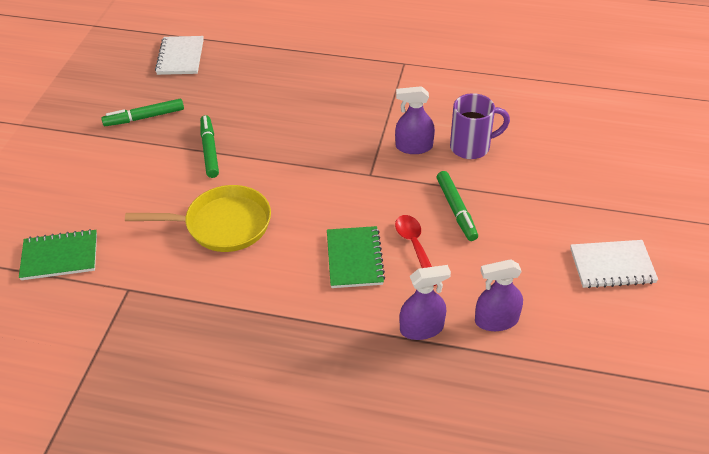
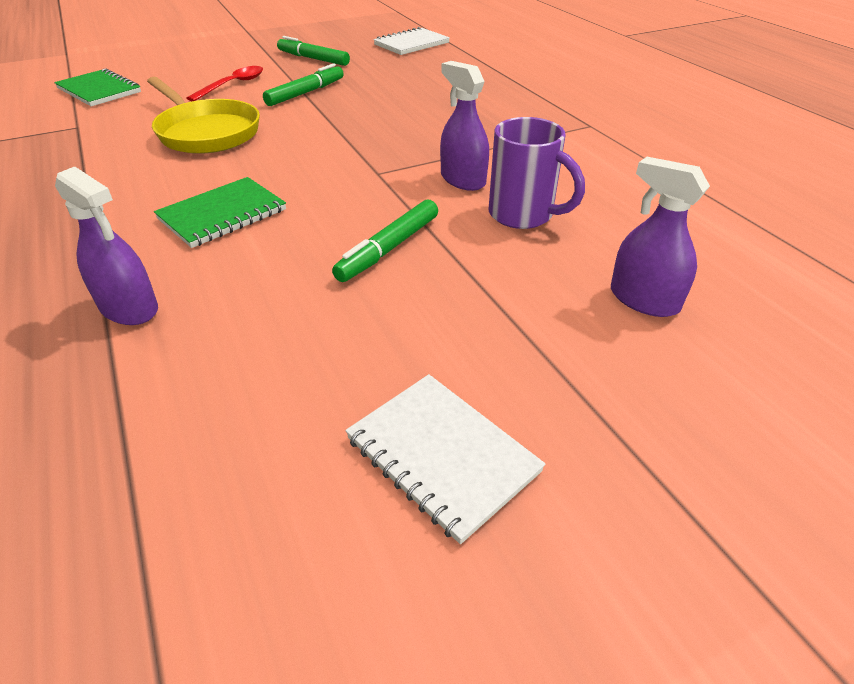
camera: 50 degrees right, 5 degrees down
(415, 247) = (284, 245): red spoon -> red spoon (233, 85)
(496, 320) = (193, 370): purple spray bottle -> purple spray bottle (644, 300)

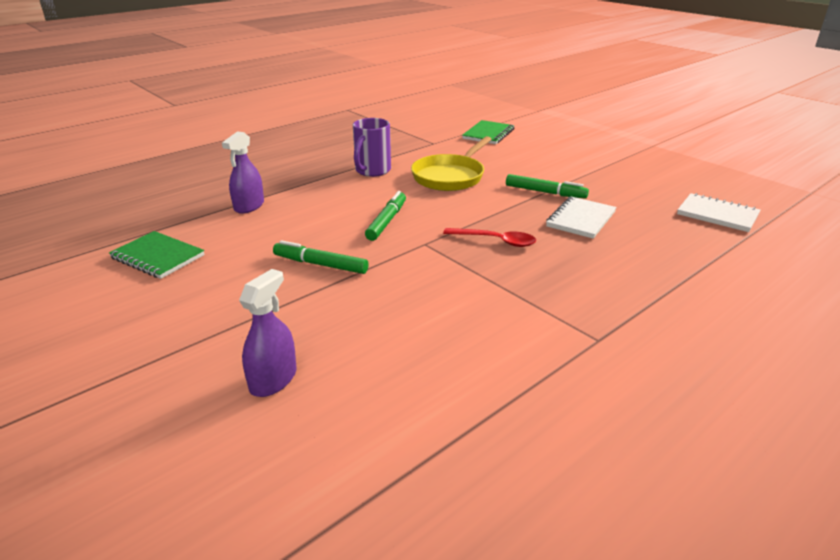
camera: 75 degrees right, 10 degrees down
(222, 215) = (345, 206): green notebook -> green notebook (157, 257)
(233, 85) = (535, 166): red spoon -> red spoon (496, 241)
(313, 59) = (621, 181): green marker -> green marker (386, 221)
(442, 455) = (129, 309): white notebook -> white notebook (581, 219)
(463, 180) = (431, 279): purple spray bottle -> none
(523, 215) = (385, 313): purple mug -> purple mug (372, 171)

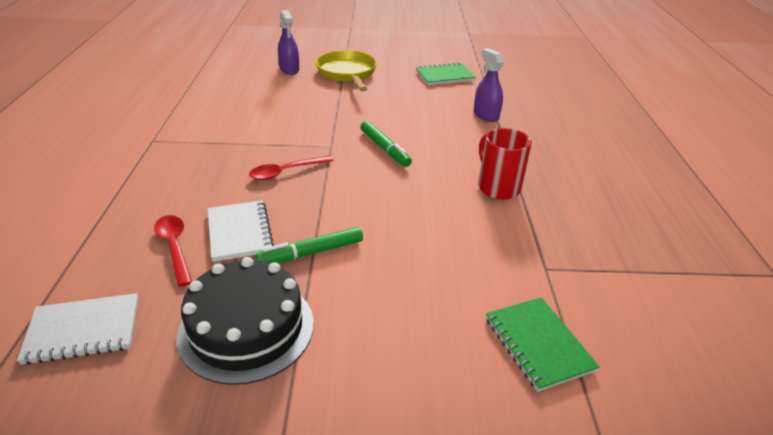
camera: 130 degrees right, 5 degrees up
(320, 264) = (363, 107): green marker -> none
(372, 171) = (497, 187): purple mug -> red mug
(450, 176) = (427, 221): yellow pan -> yellow pan (347, 73)
(618, 182) = (246, 328): none -> black cake
(636, 230) = (174, 247): none -> red spoon

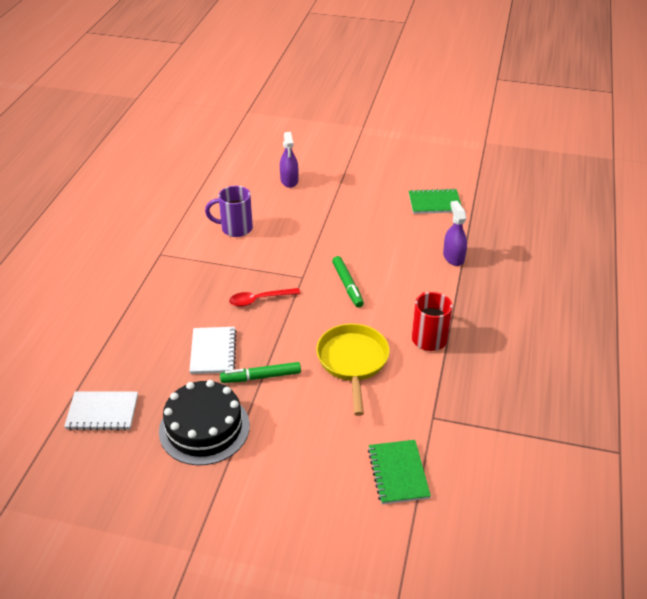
camera: 15 degrees right, 5 degrees up
(174, 247) = (166, 358): red spoon -> none
(239, 111) = (235, 228): none -> purple mug
(347, 73) = (341, 191): yellow pan -> yellow pan (353, 362)

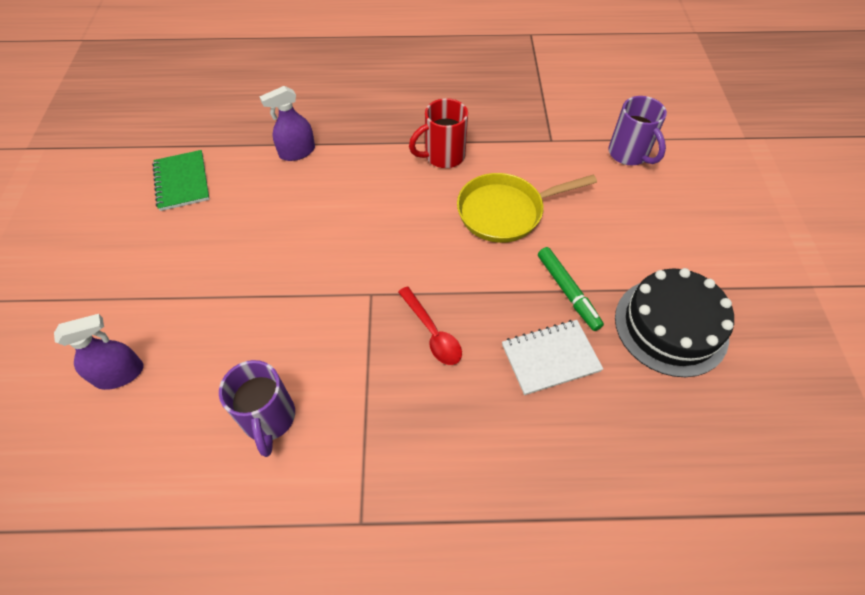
camera: 105 degrees left, 15 degrees up
(102, 412) = (716, 457): white notebook -> none
(347, 285) = (375, 241): green marker -> none
(398, 473) = (629, 154): green notebook -> purple mug

